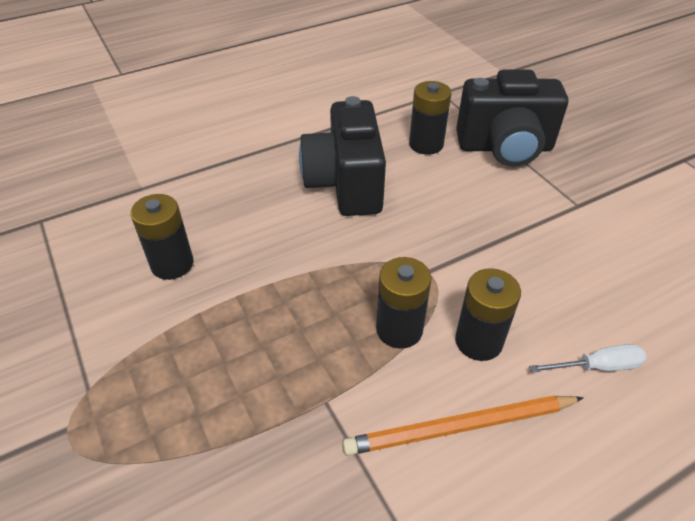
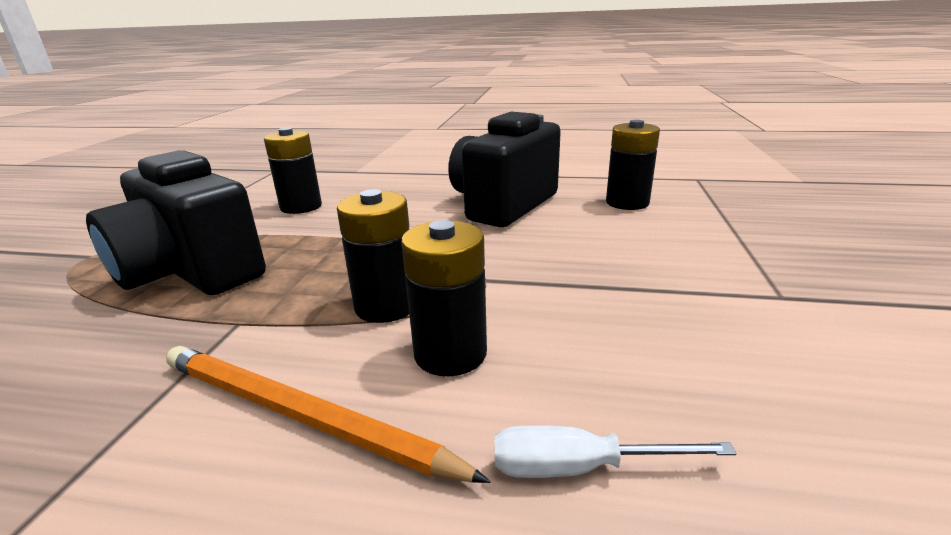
camera: 40 degrees right, 20 degrees down
(505, 148) = (726, 226): black camera -> black camera (191, 273)
(597, 366) = (580, 468): white screwdriver -> white screwdriver turned 150 degrees clockwise

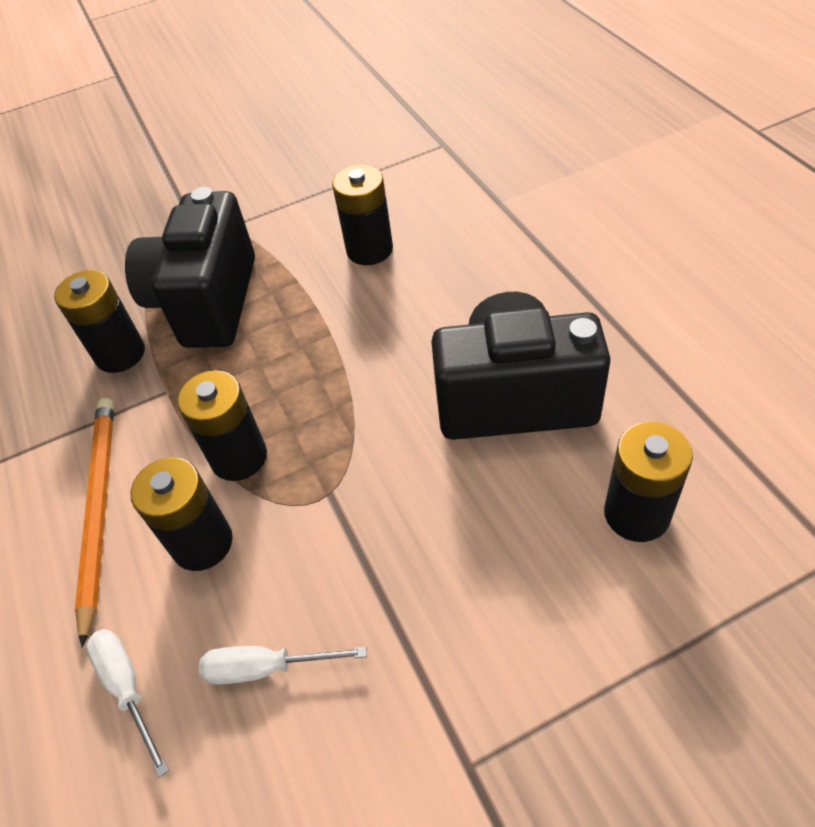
camera: 60 degrees right, 25 degrees up
(130, 336) = (120, 354): none -> black battery
(631, 357) = (266, 668): none -> white screwdriver

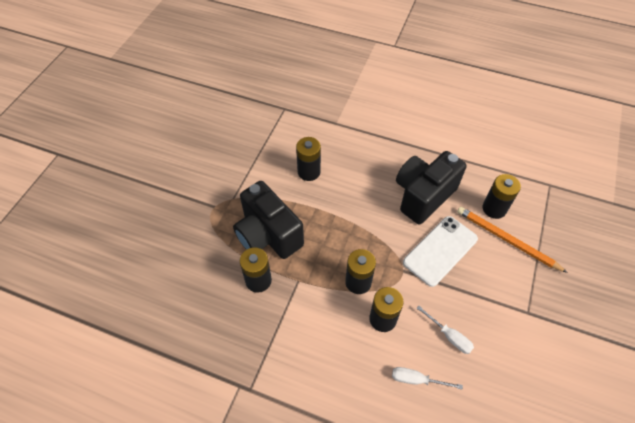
camera: 50 degrees left, 5 degrees up
(99, 509) = (330, 339): orange pencil -> orange pencil (506, 240)
(266, 668) = (449, 336): white screwdriver -> white screwdriver turned 90 degrees counterclockwise
(432, 510) = (440, 250): none -> white phone

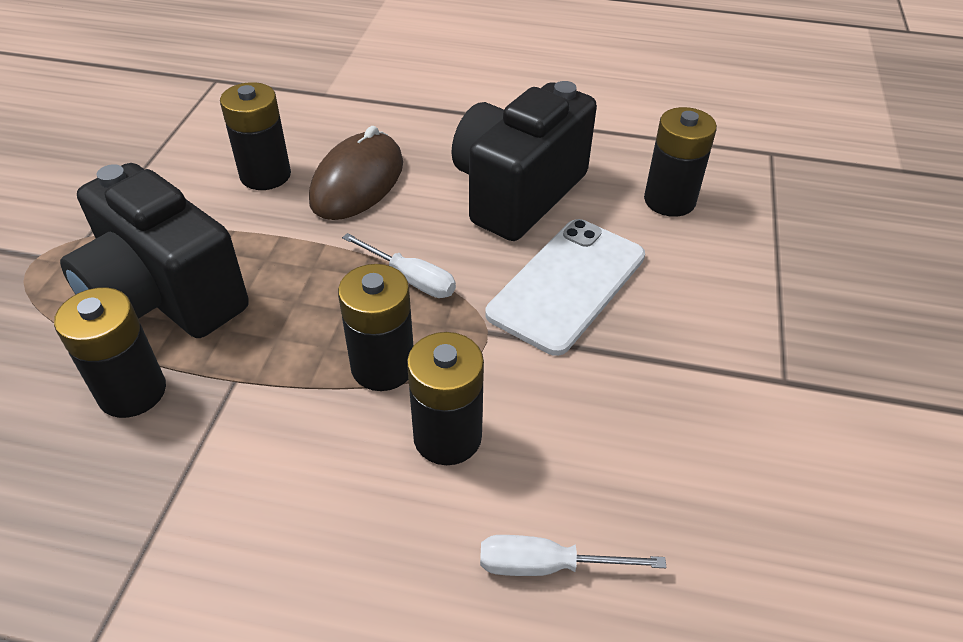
camera: 10 degrees left, 10 degrees down
(350, 181) = (357, 182): none -> brown mouse
(449, 336) = (614, 453): white screwdriver -> white screwdriver (411, 279)
(506, 240) = (707, 250): orange pencil -> none

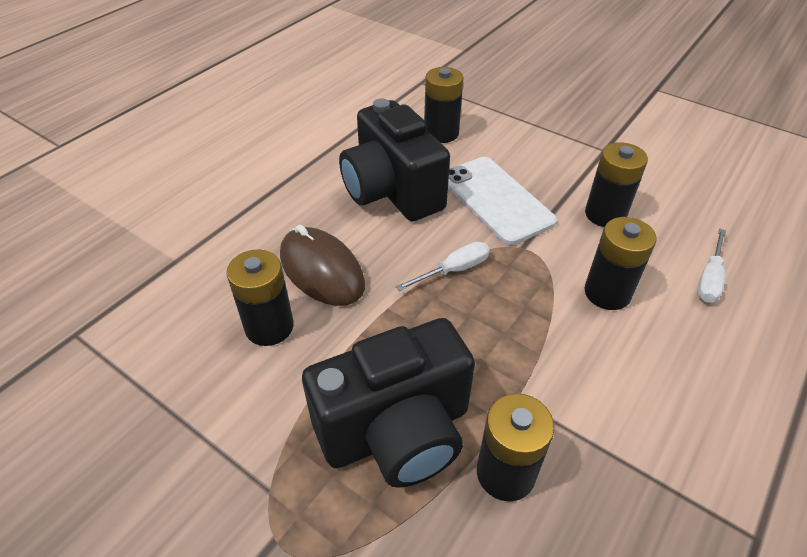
camera: 65 degrees left, 0 degrees up
(383, 366) = (535, 308): black battery -> black battery (605, 214)

